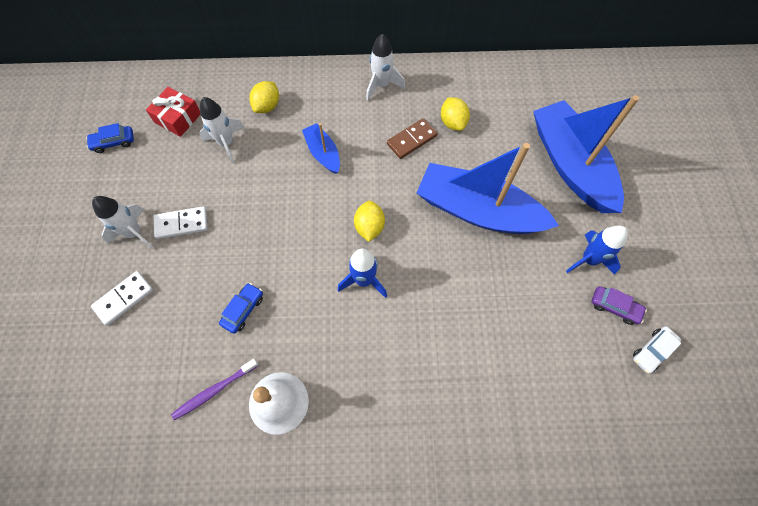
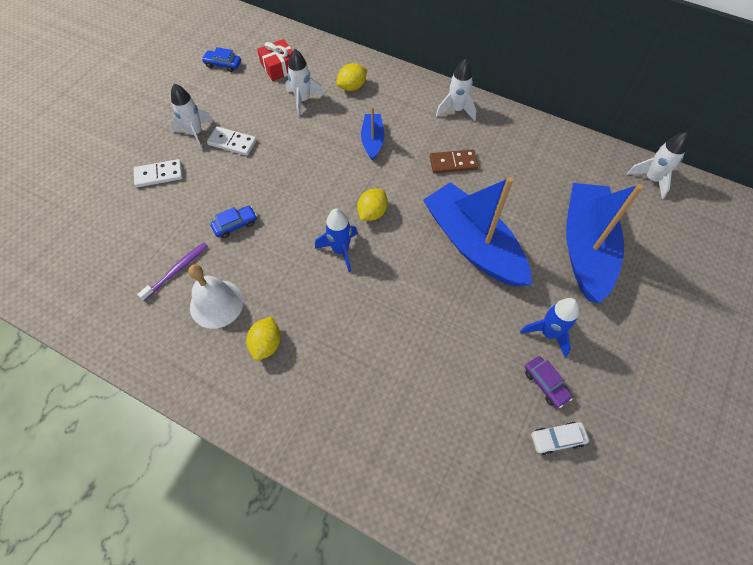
camera: 30 degrees right, 5 degrees down
(214, 391) = (177, 270): purple toothbrush -> purple toothbrush turned 135 degrees clockwise
(453, 122) = (499, 165): yellow lemon -> yellow lemon (266, 344)
(583, 75) = (651, 179): none -> white rocket

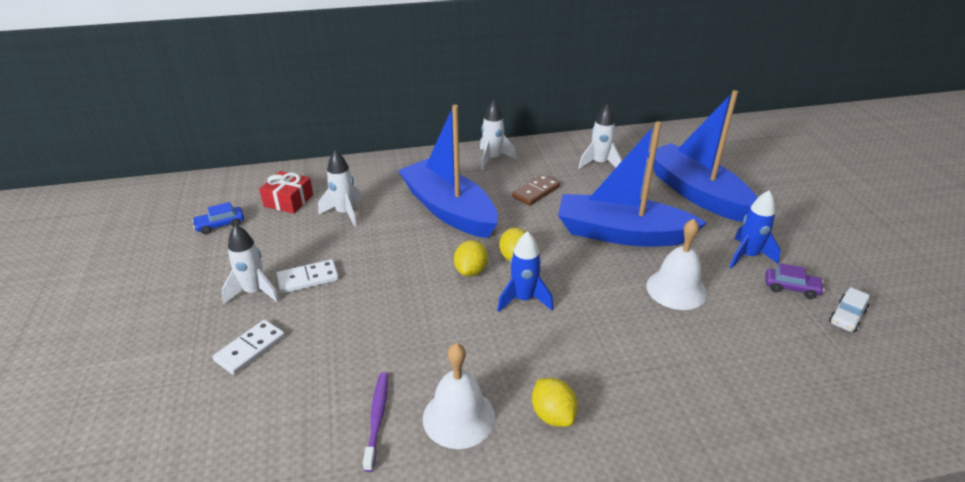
camera: 40 degrees left, 25 degrees down
(235, 225) = (395, 340): blue car -> none
(352, 87) = (381, 183): yellow lemon -> yellow lemon (471, 271)
(372, 140) = (449, 210): blue boat -> blue boat, size x2.10
(454, 319) = (676, 289): none -> white bell
(651, 179) = (679, 135): white rocket -> white rocket (599, 163)

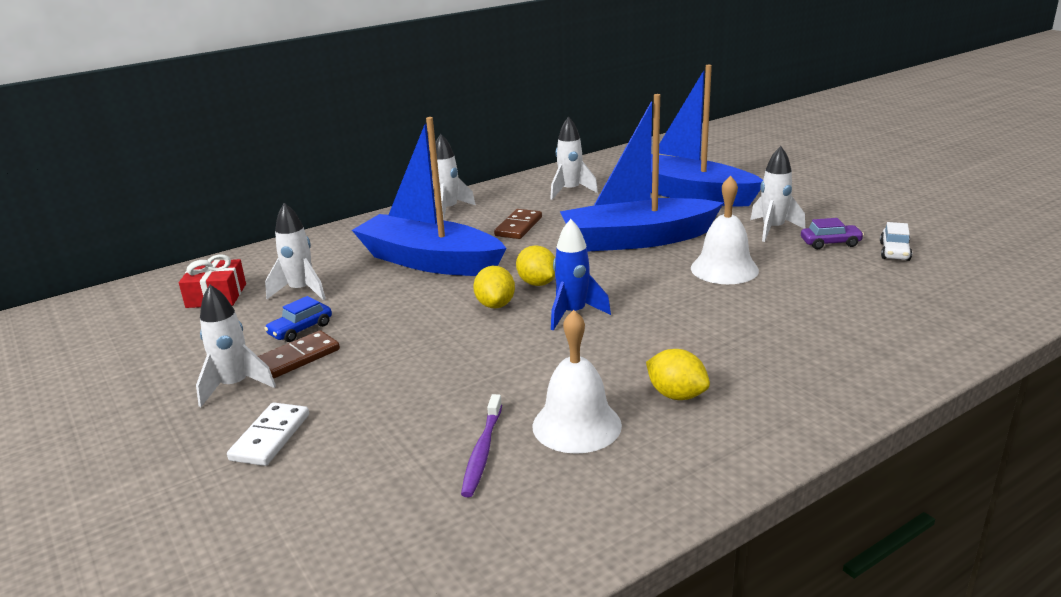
camera: 20 degrees left, 10 degrees down
(220, 225) = (136, 337): blue car -> blue car (300, 329)
(308, 278) = (298, 357): white domino -> brown domino
(377, 418) = (482, 452): purple toothbrush -> purple toothbrush turned 150 degrees counterclockwise
(747, 256) = (773, 229): blue rocket -> white rocket

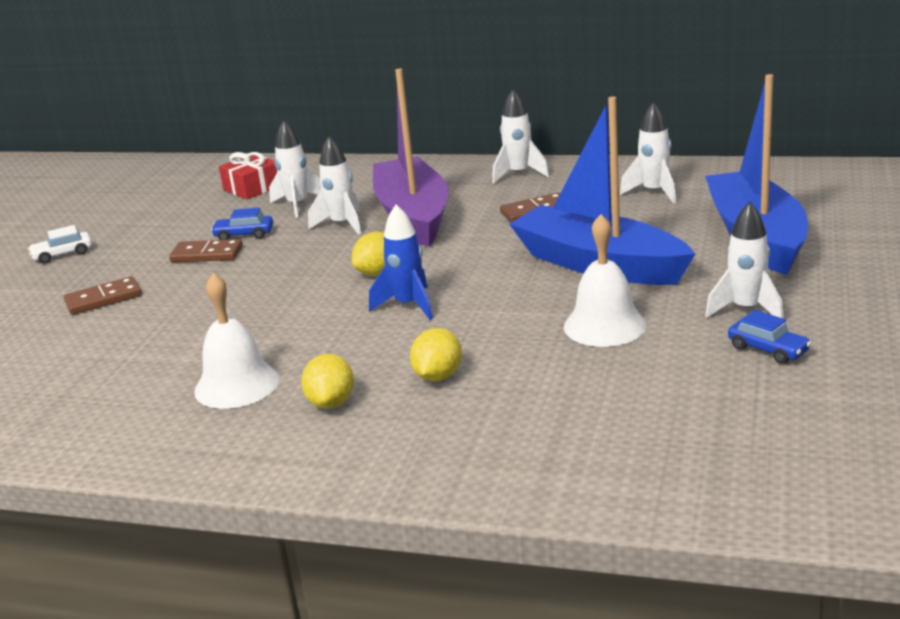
camera: 50 degrees right, 0 degrees up
(235, 386) = (148, 257): white rocket -> white rocket (342, 225)
(270, 437) = (103, 299): white domino -> brown domino
(430, 261) = (413, 216): blue boat -> purple boat
(482, 452) = (162, 369): purple toothbrush -> none
(537, 283) = (440, 268): yellow lemon -> yellow lemon (438, 376)
(830, 243) = (768, 349): purple car -> blue car
(894, 252) = (813, 390): white car -> white car (62, 254)

